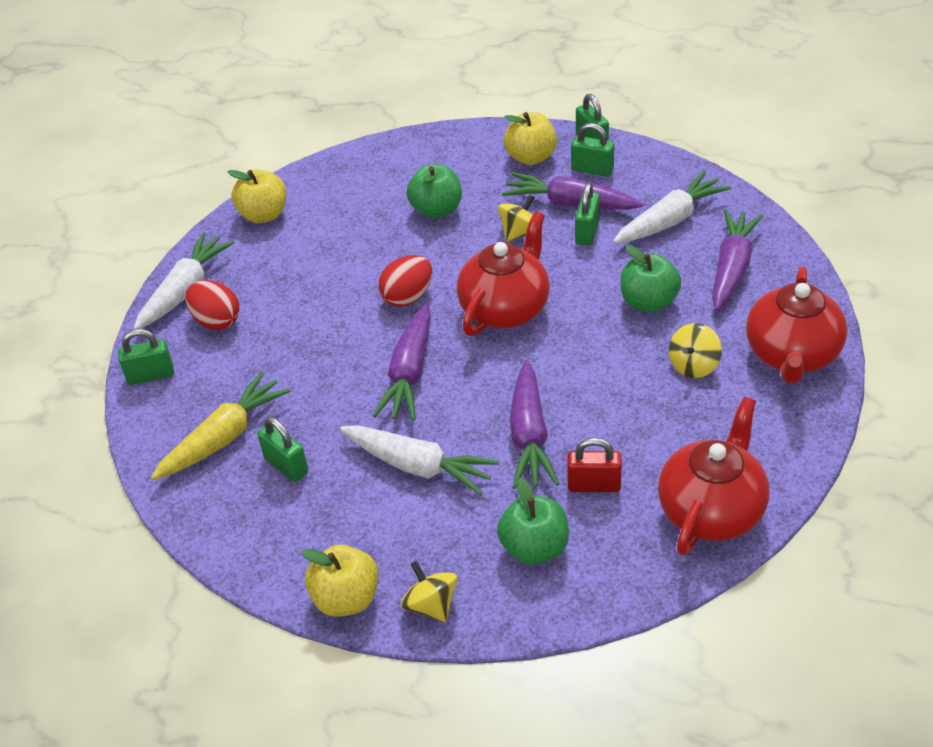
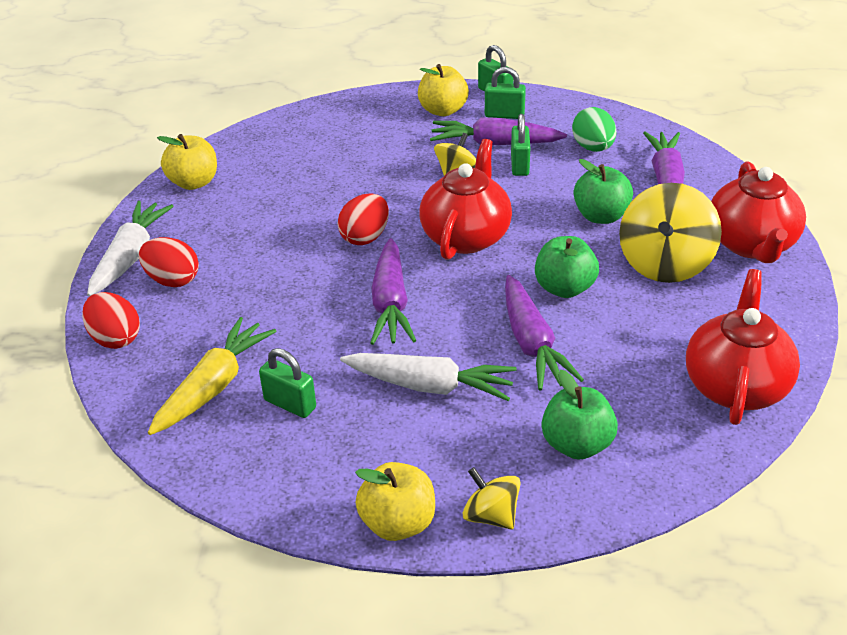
camera: 15 degrees left, 5 degrees down
(151, 375) = (115, 338): green padlock -> red egg
(436, 210) = (367, 161): green apple -> green apple (564, 288)
(594, 485) = (613, 379): red padlock -> none
(670, 220) = (593, 148): white carrot -> green egg
(693, 365) = (665, 263): yellow spinning top -> yellow spinning top, size x1.84

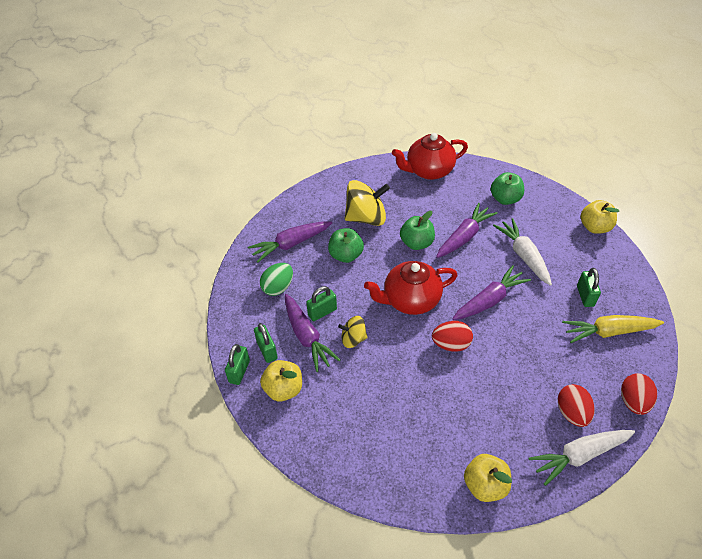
camera: 125 degrees left, 10 degrees up
(491, 515) = (562, 206): yellow spinning top -> none
(751, 245) = (326, 196): red teapot -> none

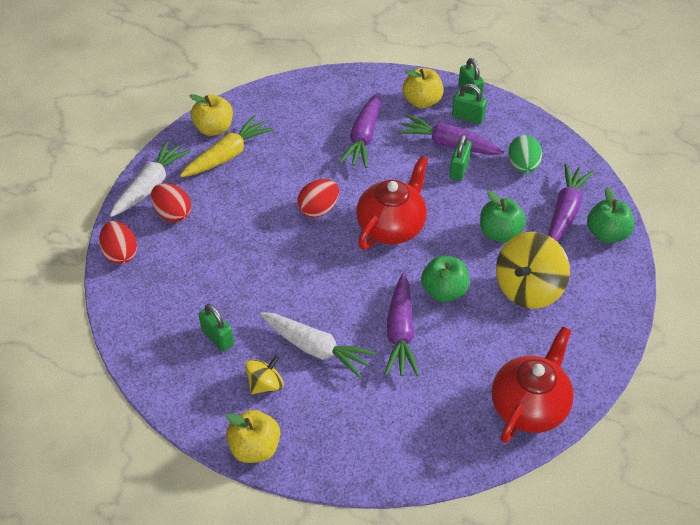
camera: 140 degrees right, 0 degrees up
(353, 339) = (408, 164): yellow spinning top -> yellow spinning top (265, 384)
(489, 300) = (315, 272): purple carrot -> purple carrot (363, 137)
(505, 199) = (396, 422): green apple -> green apple (607, 234)
(608, 332) = (173, 310): yellow carrot -> yellow carrot (227, 155)

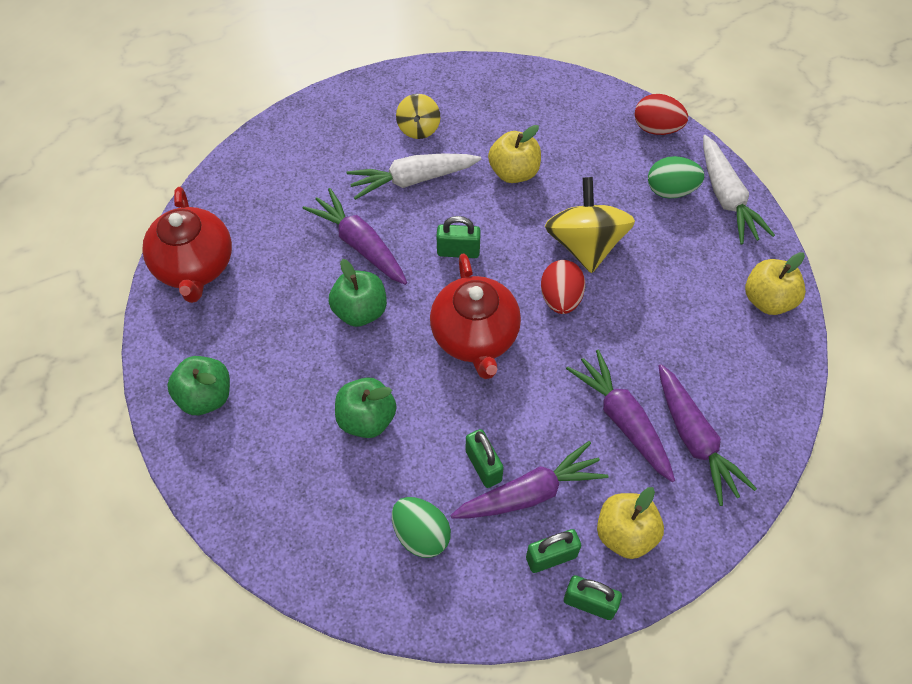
camera: 135 degrees right, 10 degrees up
(172, 214) = (671, 190): red egg -> green egg
(217, 338) = (495, 130): green padlock -> green padlock (458, 251)
(227, 155) = (713, 282): yellow carrot -> none
(255, 448) = (375, 87): yellow apple -> yellow apple (514, 172)
(528, 288) = (285, 377): yellow spinning top -> yellow spinning top (585, 244)
(565, 211) = (322, 508): purple carrot -> purple carrot (694, 439)
(607, 234) = (254, 514): green apple -> green apple (205, 396)

